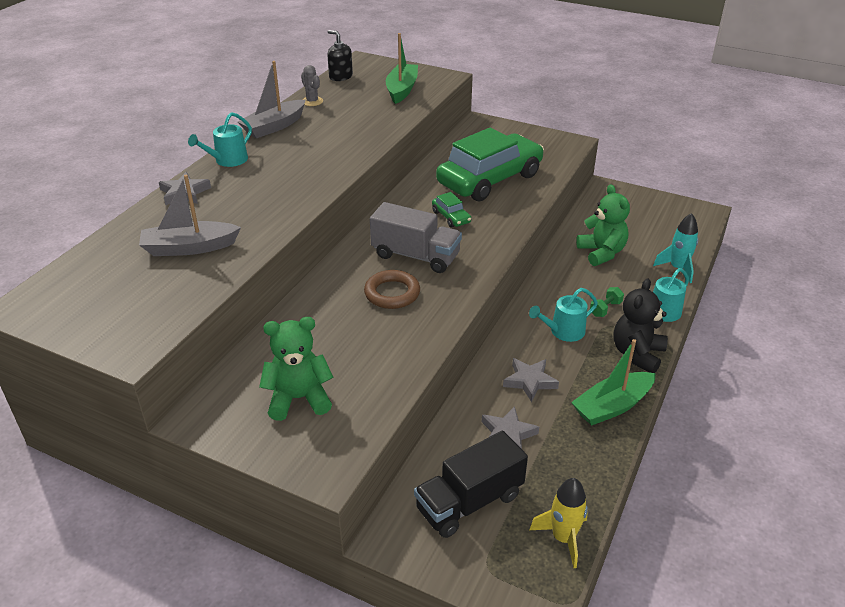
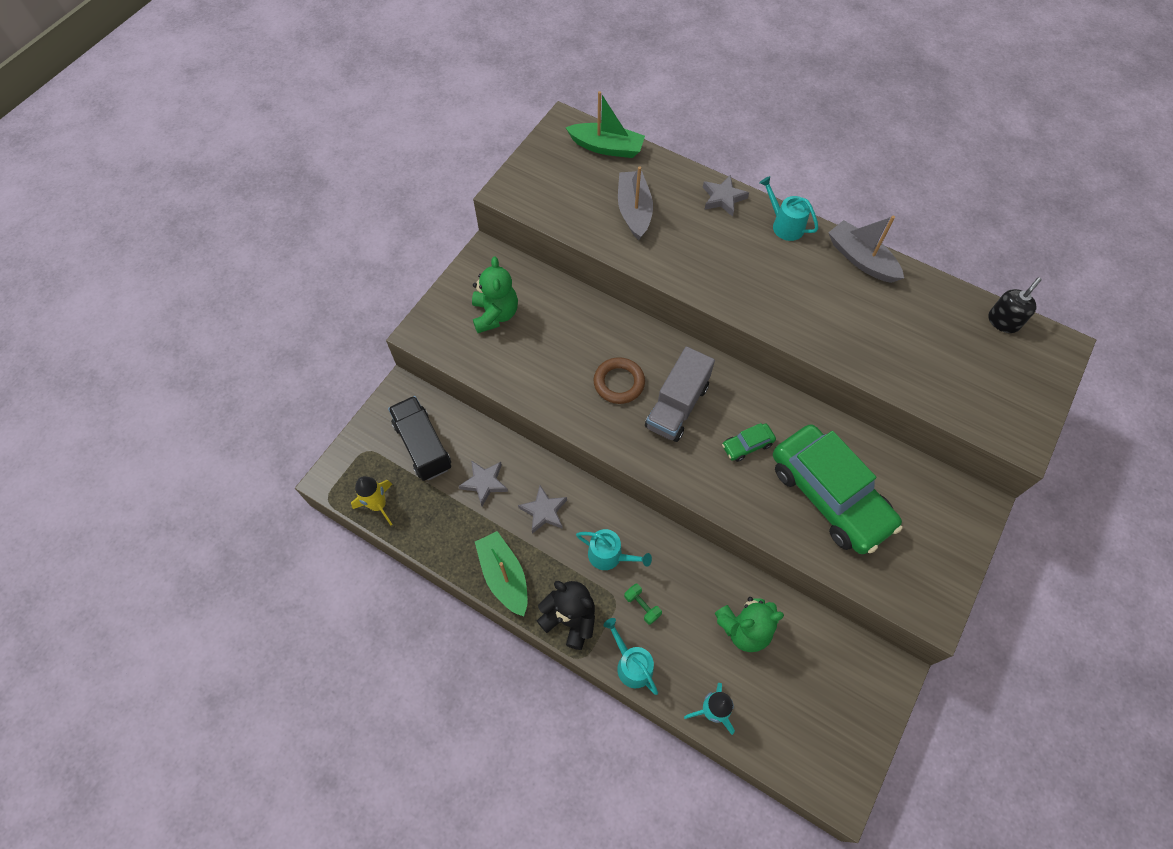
camera: 95 degrees right, 25 degrees up
(312, 101) = (927, 292): grey cactus -> none
(402, 90) = (973, 387): green boat -> green boat (606, 147)
(563, 331) = (609, 555): turquoise watering can -> turquoise watering can turned 135 degrees clockwise

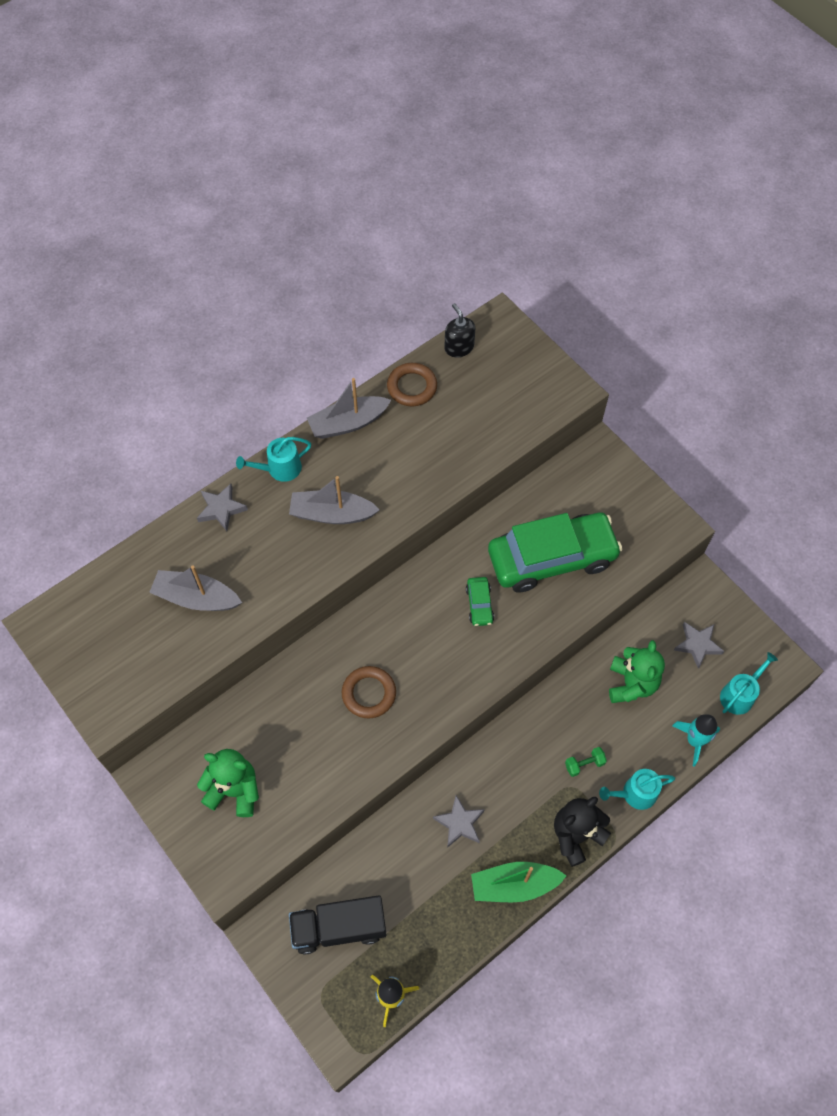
camera: 70 degrees left, 0 degrees up
(484, 483) = (407, 874): grey star -> grey star (697, 645)
(606, 147) = (97, 593): green boat -> none
(609, 555) = (526, 776): turquoise watering can -> turquoise watering can (739, 695)
(677, 406) = (416, 649): grey truck -> none
(762, 278) = (332, 514): none -> grey boat
(932, 296) = (412, 387): none -> brown ring

